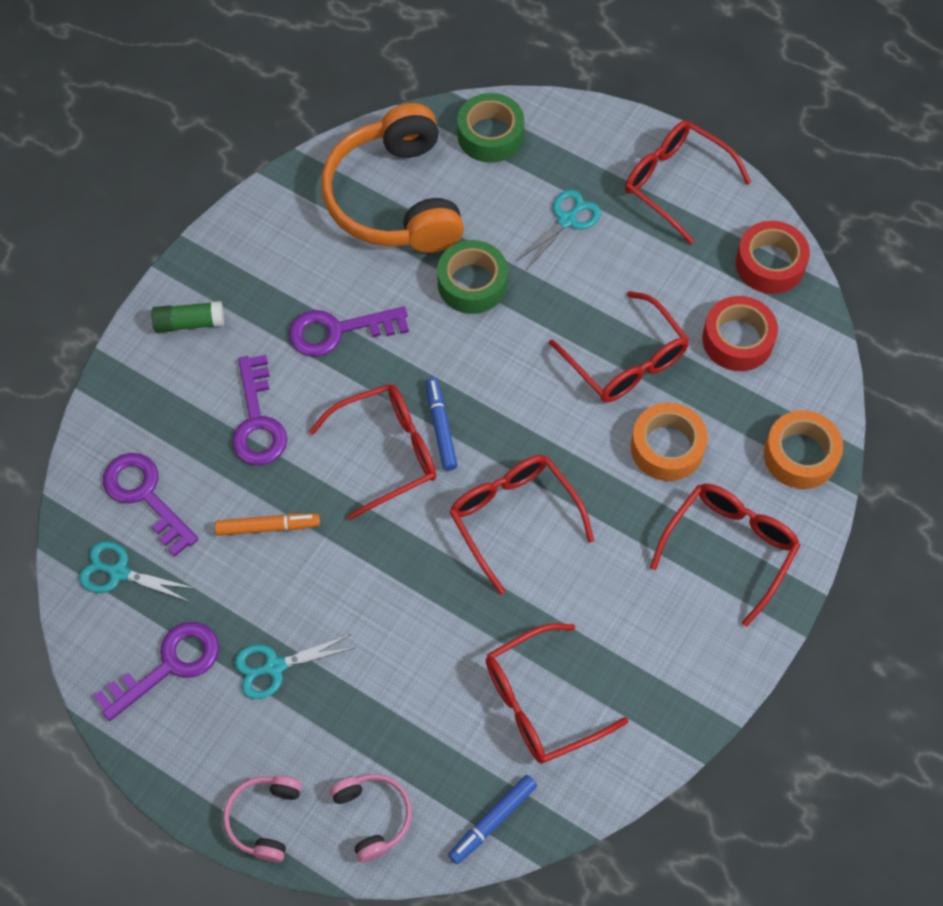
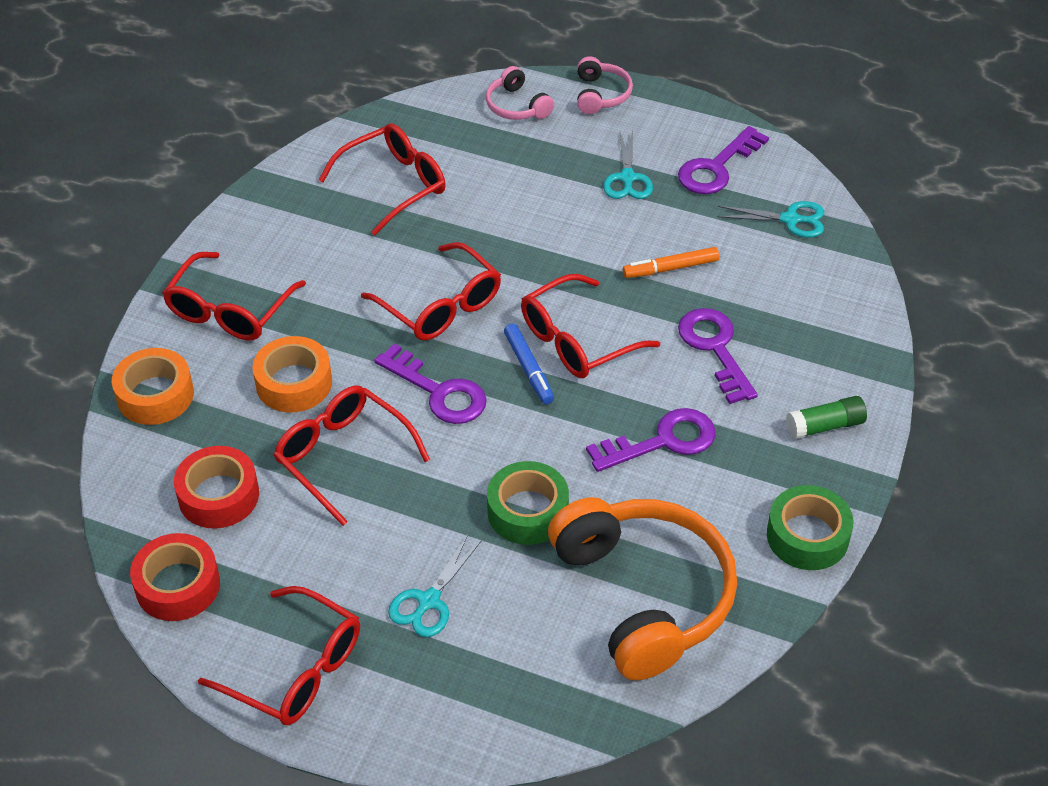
camera: 170 degrees right, 15 degrees down
(145, 496) = (795, 275): purple key -> purple key (439, 392)
(274, 667) = (627, 178): turquoise scissors -> turquoise scissors turned 120 degrees clockwise
(490, 135) = (545, 698): green tape -> green tape (807, 536)
(492, 821) = (422, 115): blue marker -> none

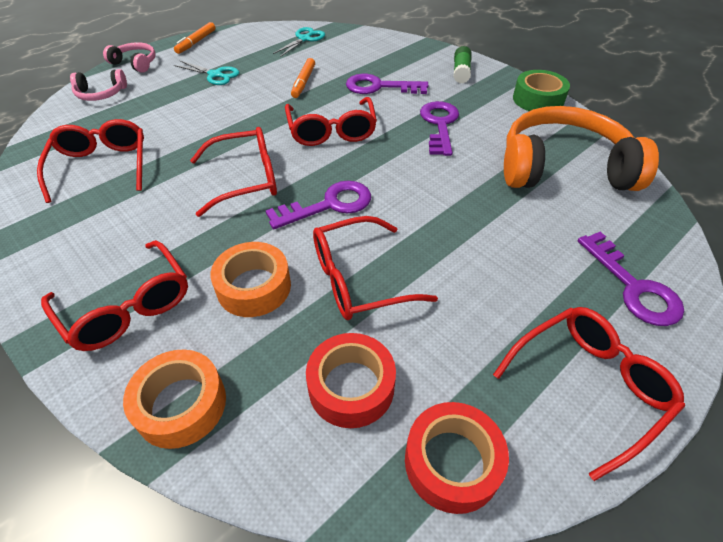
camera: 65 degrees left, 0 degrees up
(428, 601) = (535, 272): turquoise scissors -> none
(527, 511) = (469, 196): green tape -> none
(529, 369) = (340, 157): blue marker -> none
(694, 119) = (196, 42): none -> orange marker
(716, 168) = (242, 47): purple key -> purple key (633, 287)

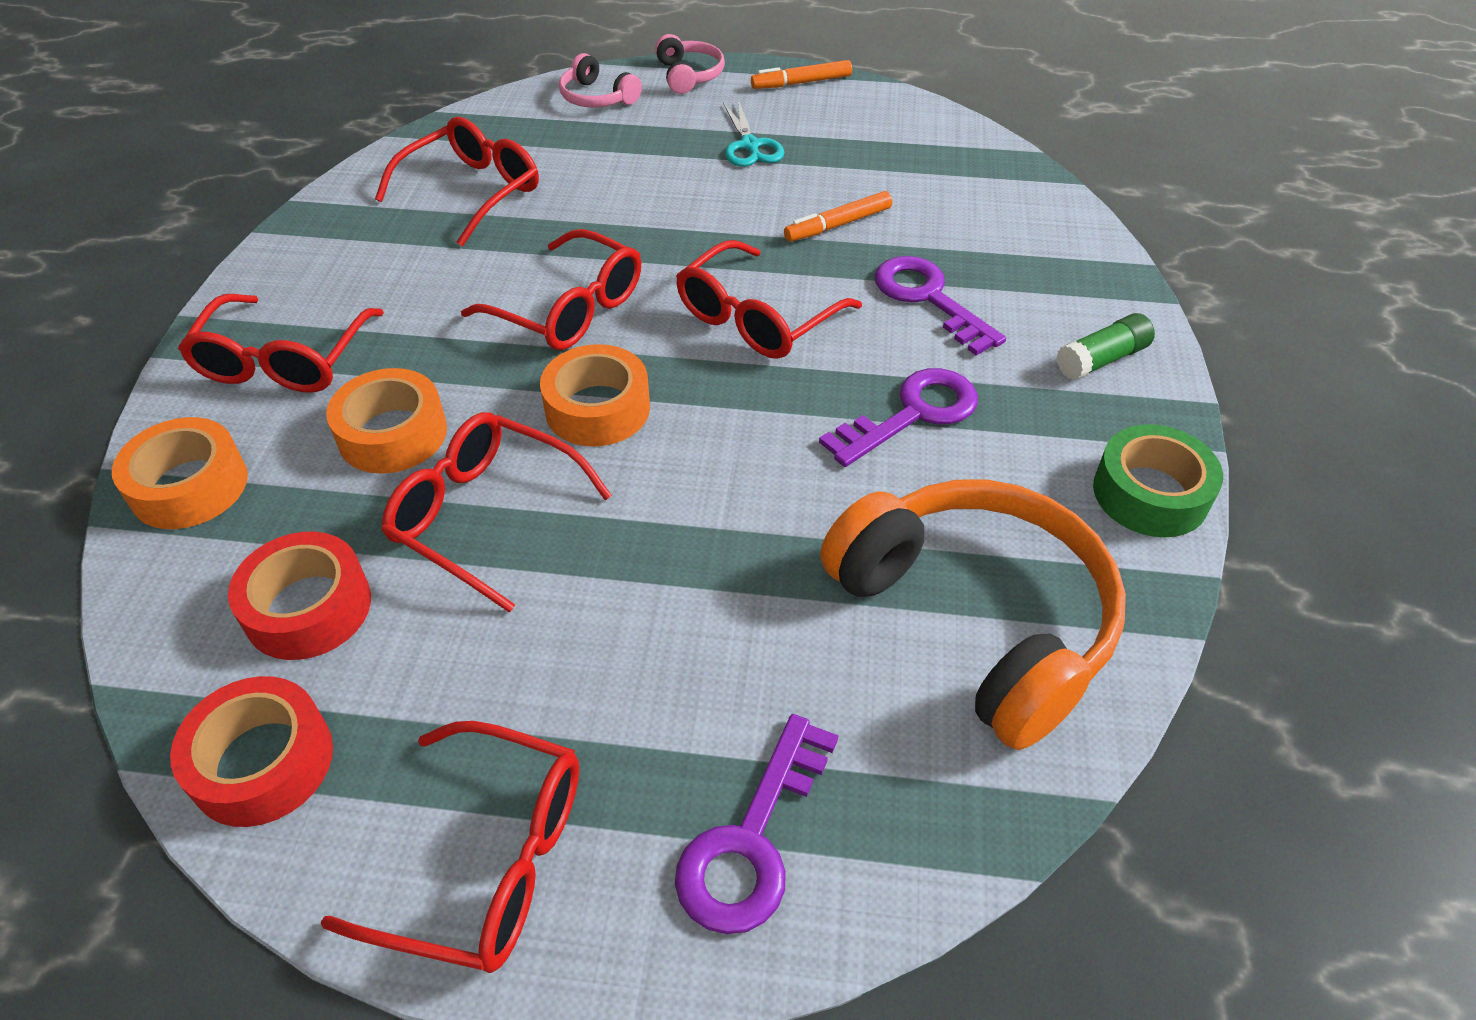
camera: 50 degrees right, 0 degrees up
(304, 39) = (951, 158): turquoise scissors -> none
(329, 205) = (597, 408): purple key -> orange tape

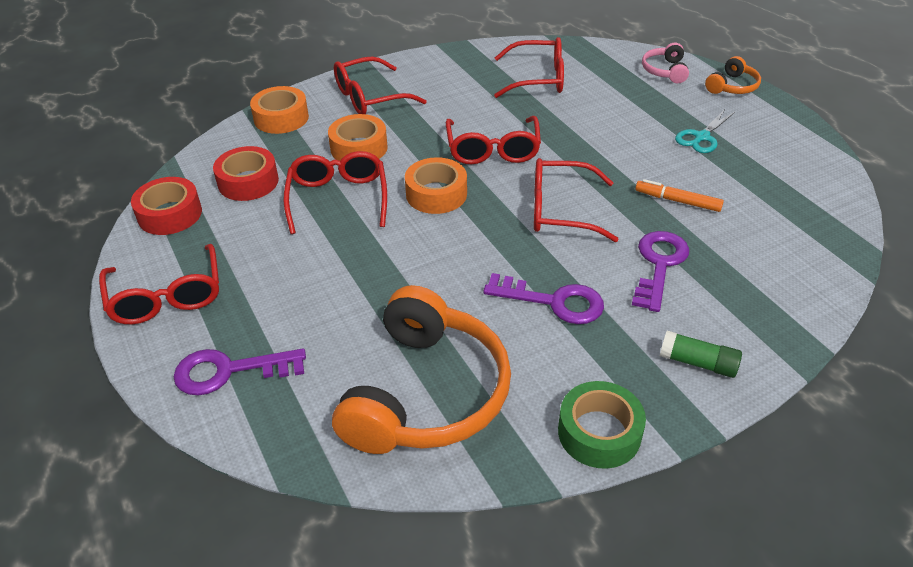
camera: 55 degrees right, 5 degrees down
(689, 75) = (732, 86): pink headphones -> orange headphones
(801, 83) = (791, 125): orange marker -> none

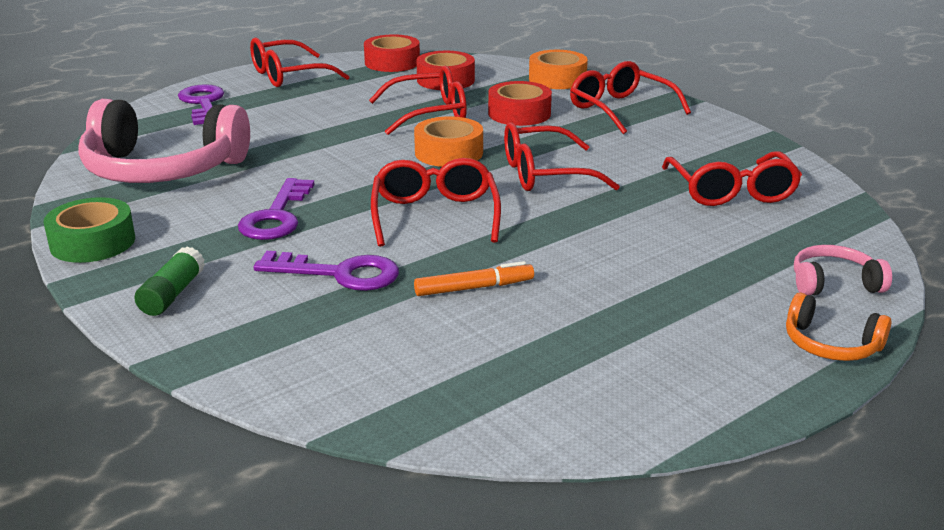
camera: 80 degrees right, 15 degrees down
(359, 148) = (519, 114): orange tape -> red tape
(426, 393) = (162, 169): orange headphones -> pink headphones
(677, 201) = (474, 288): orange marker -> orange marker turned 60 degrees clockwise
(701, 137) = (646, 310): turquoise scissors -> none

